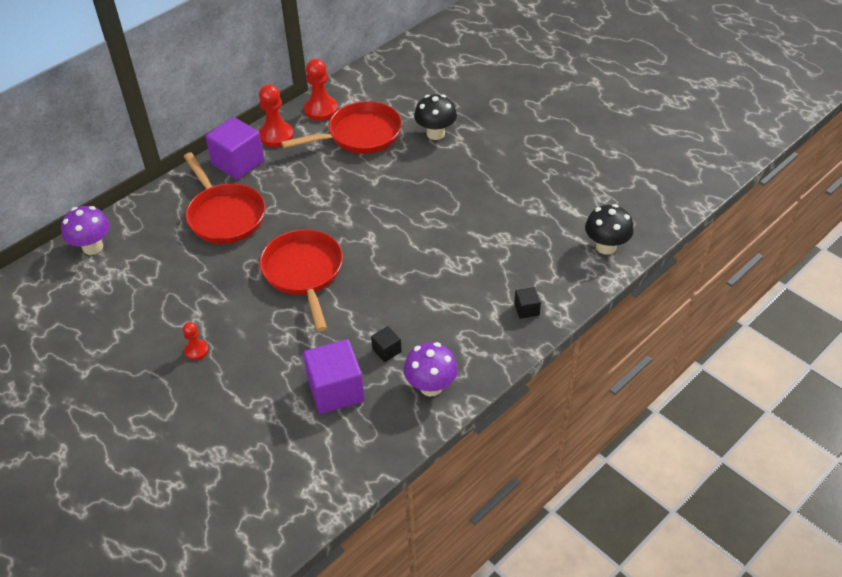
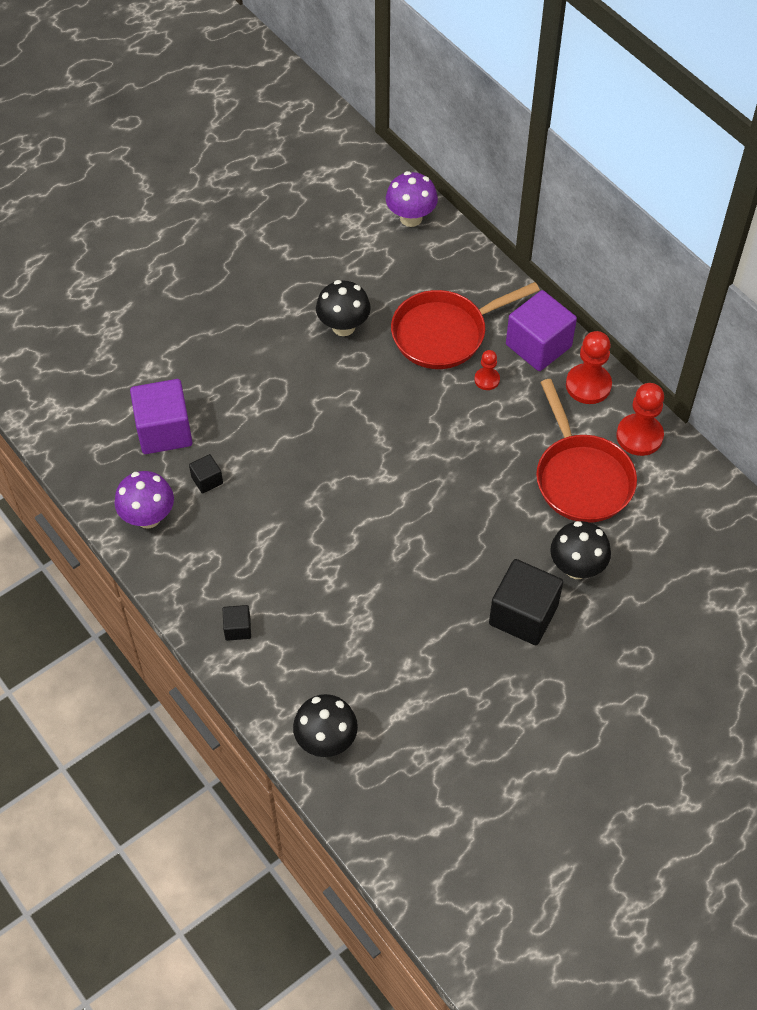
camera: 95 degrees right, 10 degrees up
(196, 350) = (244, 312): red pawn -> red pawn (487, 379)
(215, 279) = (343, 326): none -> black mushroom
(304, 273) = (338, 408): red pan -> none
(478, 156) = (523, 615): none -> black cube

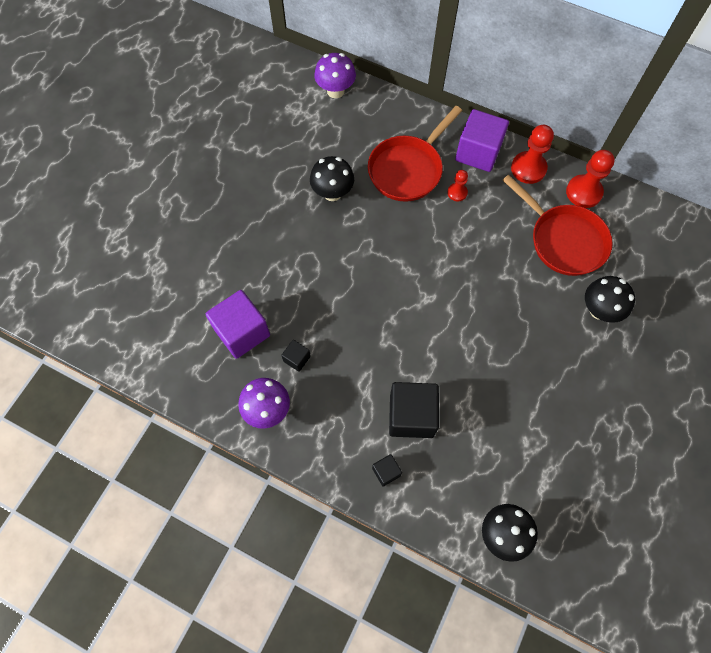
camera: 25 degrees left, 10 degrees up
(523, 615) = (584, 364): black cube -> black cube (411, 416)

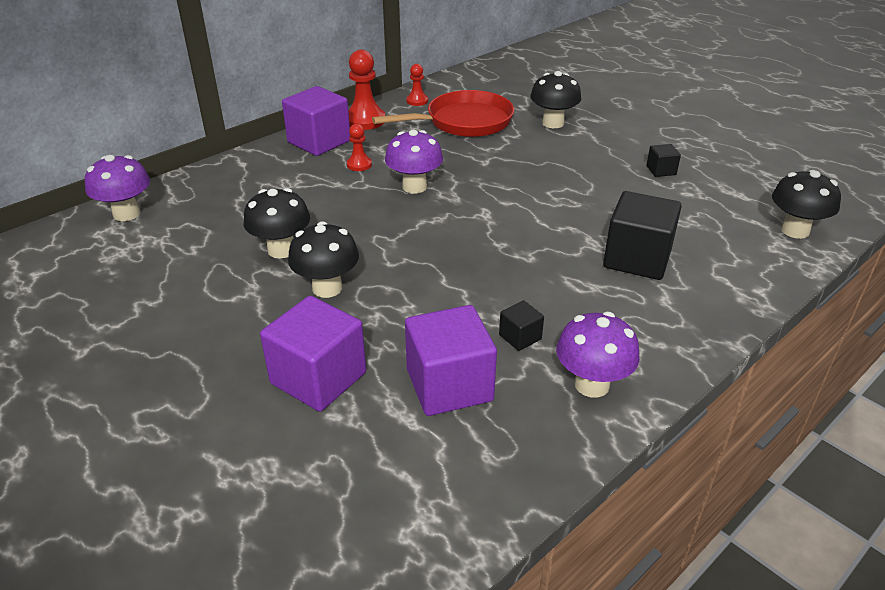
camera: 70 degrees left, 30 degrees down
(226, 264) = (318, 378): none -> purple cube
(304, 235) = (327, 288): none -> black mushroom
(386, 472) = (709, 294): black cube -> black cube (661, 170)
(408, 169) = (299, 188): red pan -> none
(443, 240) = (414, 187): none -> purple mushroom
(583, 192) = (417, 101): red pawn -> red pawn, size x0.56

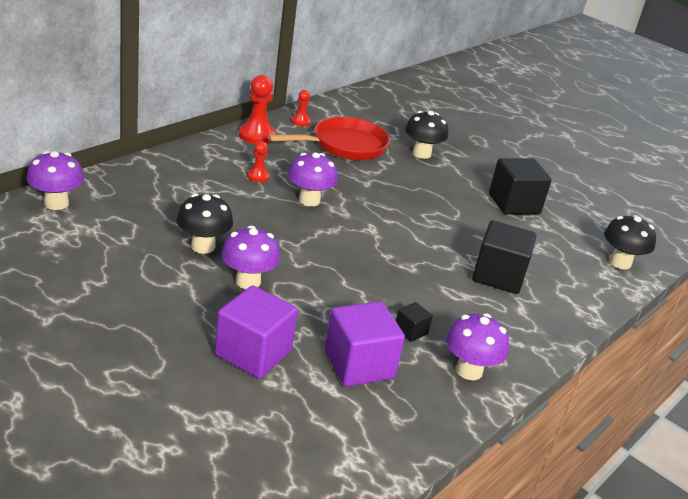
camera: 10 degrees left, 5 degrees down
(319, 142) = (218, 152): purple cube -> none
(327, 288) = (248, 281): black mushroom -> purple mushroom
(661, 170) = (514, 204): black cube -> black cube, size x2.11

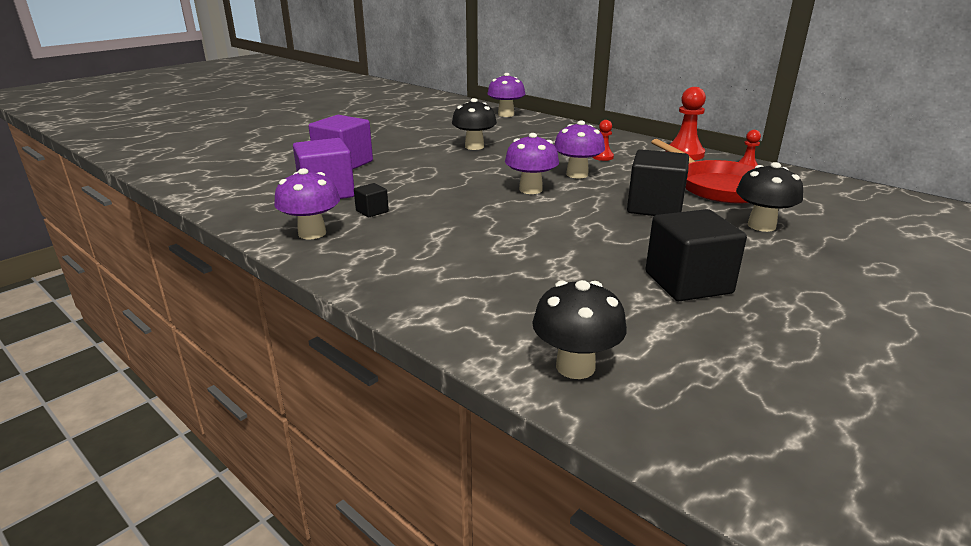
camera: 95 degrees right, 5 degrees down
(248, 281) = (432, 159): purple mushroom -> purple mushroom (530, 190)
(498, 276) = (485, 258): black cube -> black cube (654, 207)

